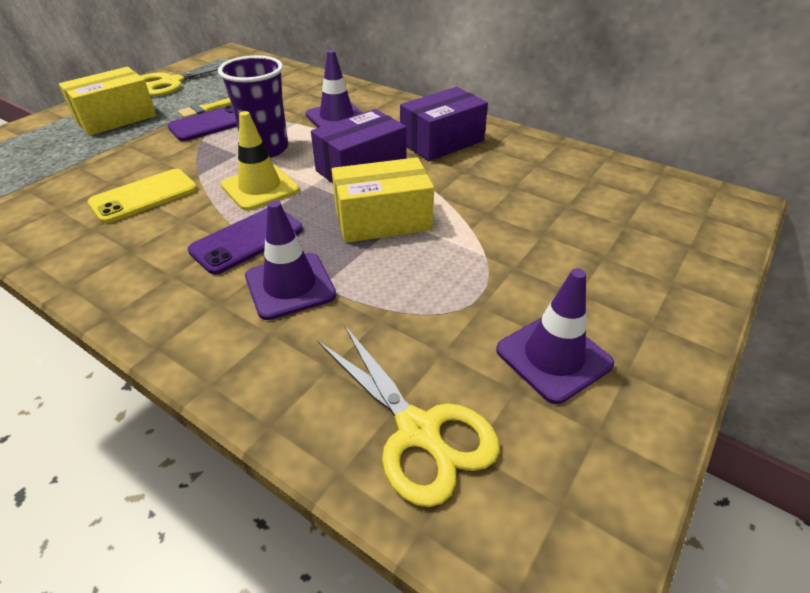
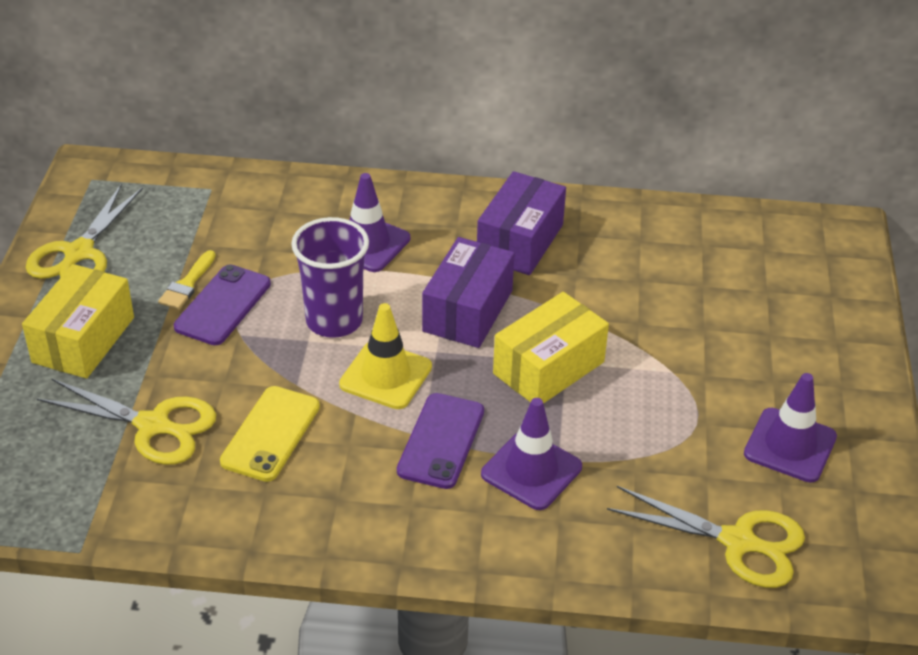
camera: 30 degrees left, 0 degrees up
(86, 169) = (153, 425): none -> yellow scissors

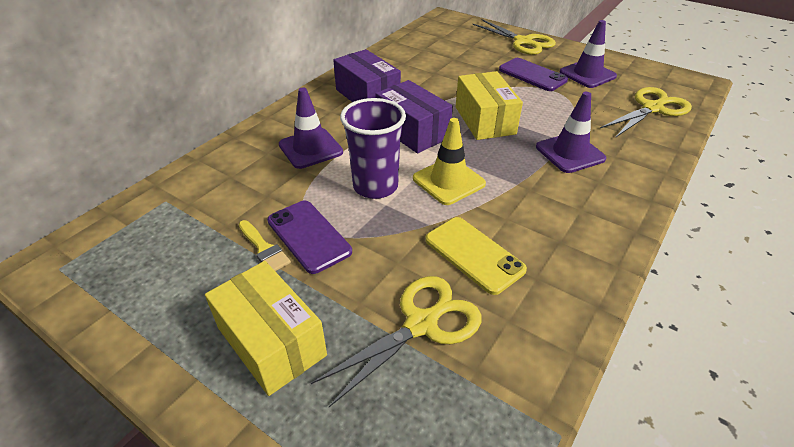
camera: 60 degrees left, 0 degrees up
(79, 253) = (149, 308): yellow scissors -> yellow scissors (523, 42)
(441, 441) = (526, 178): purple phone -> purple phone (532, 75)

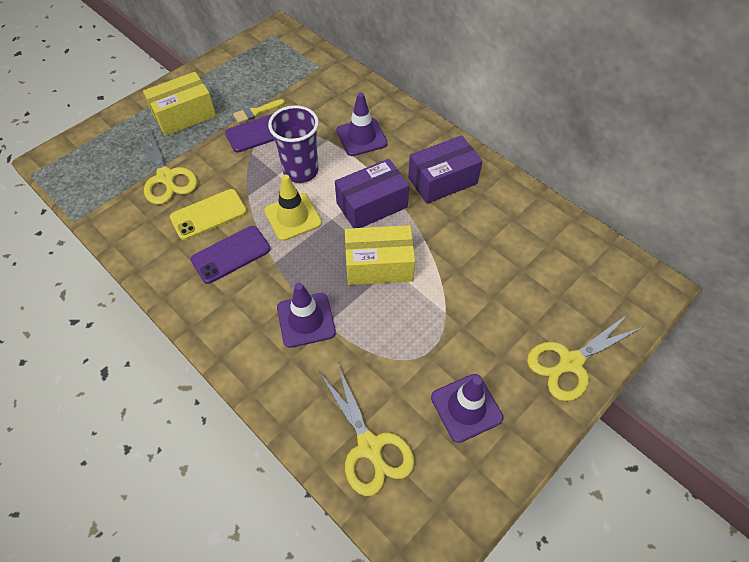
camera: 100 degrees right, 15 degrees up
(532, 75) = (471, 341): purple phone -> purple phone (231, 254)

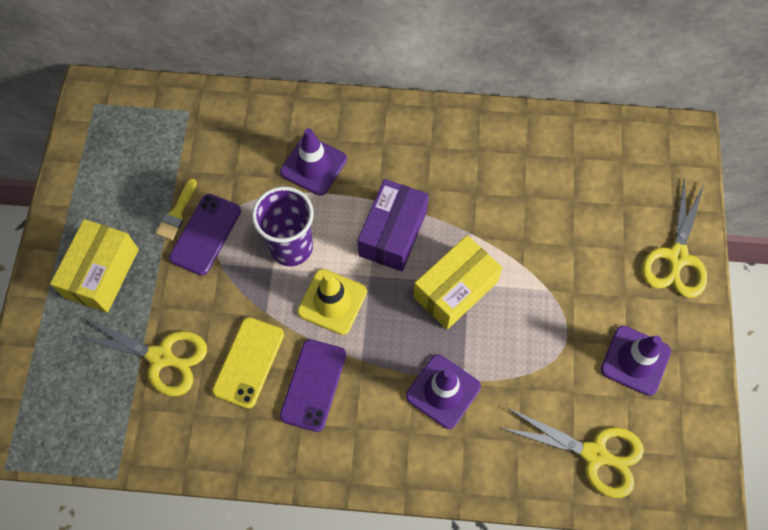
camera: 40 degrees left, 10 degrees up
(442, 180) = (432, 159): purple box -> none

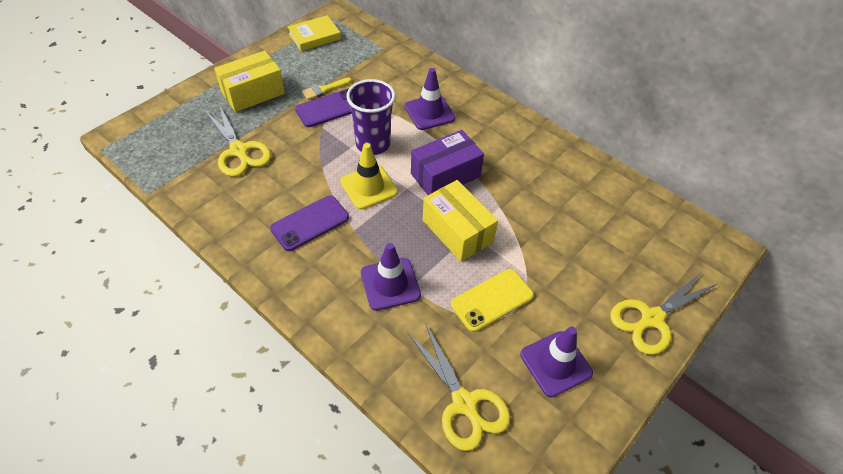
camera: 35 degrees right, 15 degrees down
(96, 146) = (314, 36): none -> yellow book
(248, 362) = (284, 185): yellow phone -> yellow phone (492, 300)
(455, 289) = (457, 231): yellow box -> yellow box turned 60 degrees clockwise

